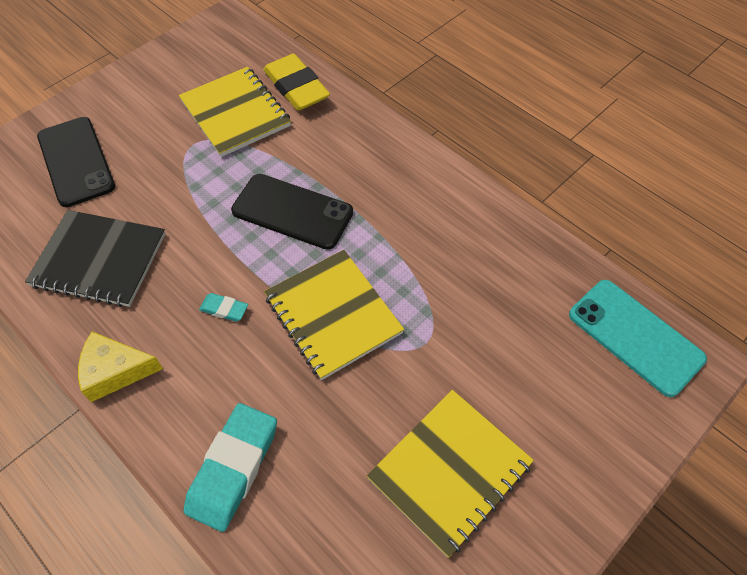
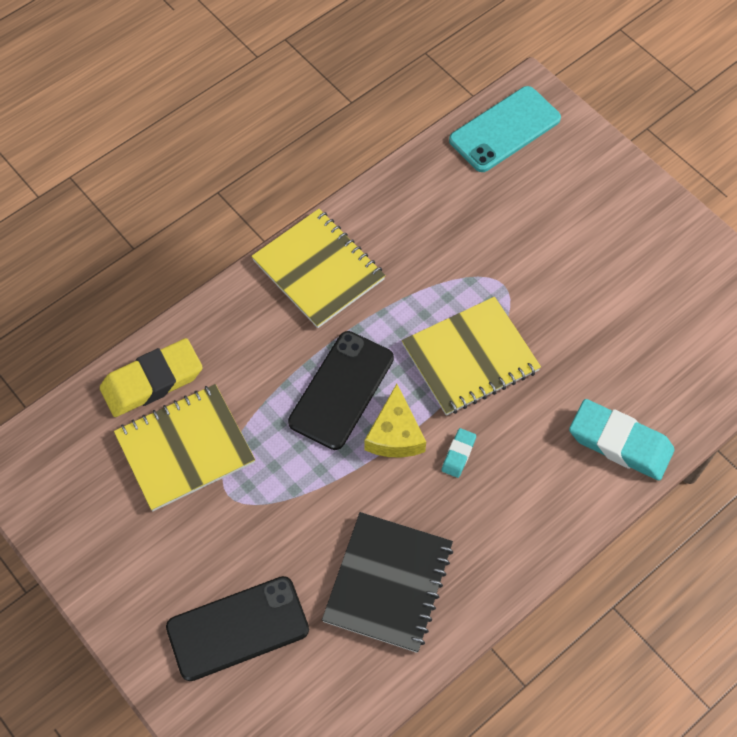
camera: 85 degrees left, 5 degrees up
(115, 371) = (523, 552): yellow cheese -> yellow cheese (395, 434)
(449, 471) = (621, 280): yellow notebook -> yellow notebook (318, 270)

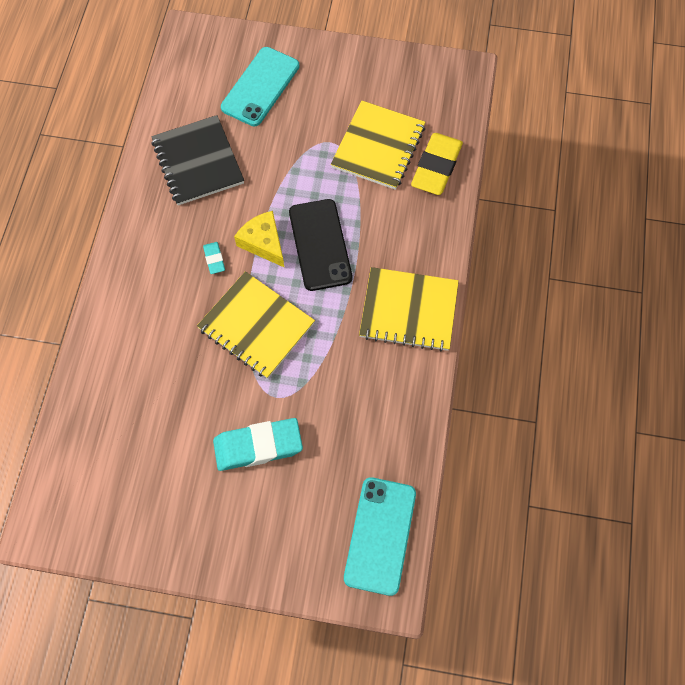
camera: 140 degrees right, 5 degrees up
(238, 628) = (260, 87): black phone -> turquoise phone
(470, 358) = (256, 326): yellow notebook -> yellow notebook turned 75 degrees counterclockwise
(620, 443) = (115, 341): turquoise eraser -> turquoise eraser (258, 446)

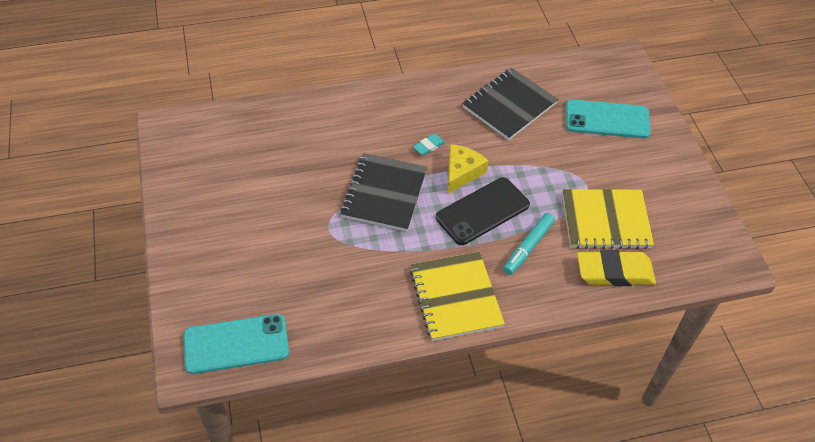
camera: 65 degrees right, 15 degrees down
(256, 326) = (384, 194): yellow notebook -> black notebook
(258, 446) = (280, 231): turquoise eraser -> none
(379, 224) = (528, 247): none -> turquoise marker

